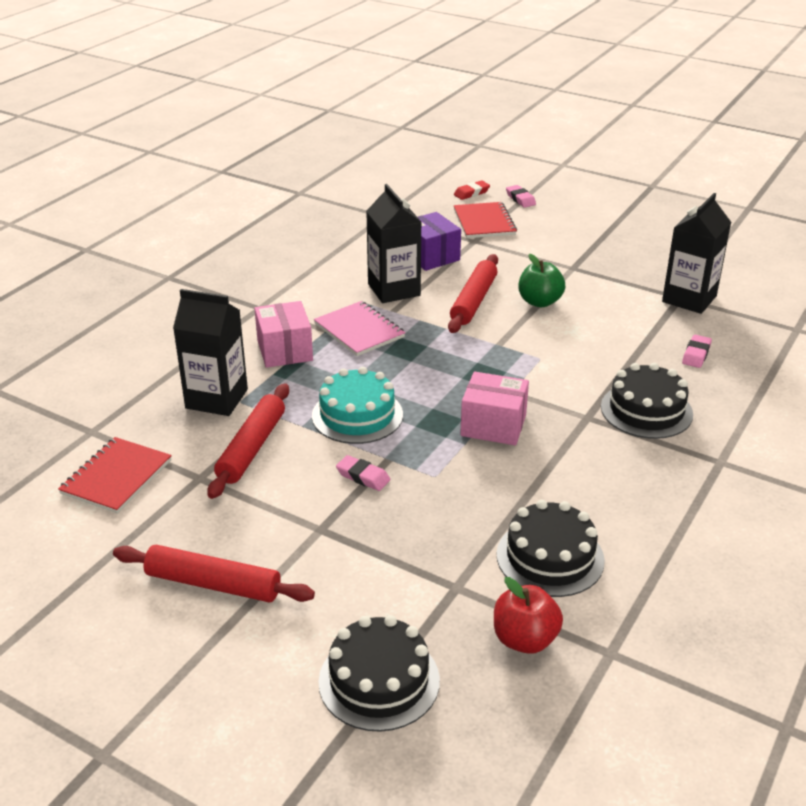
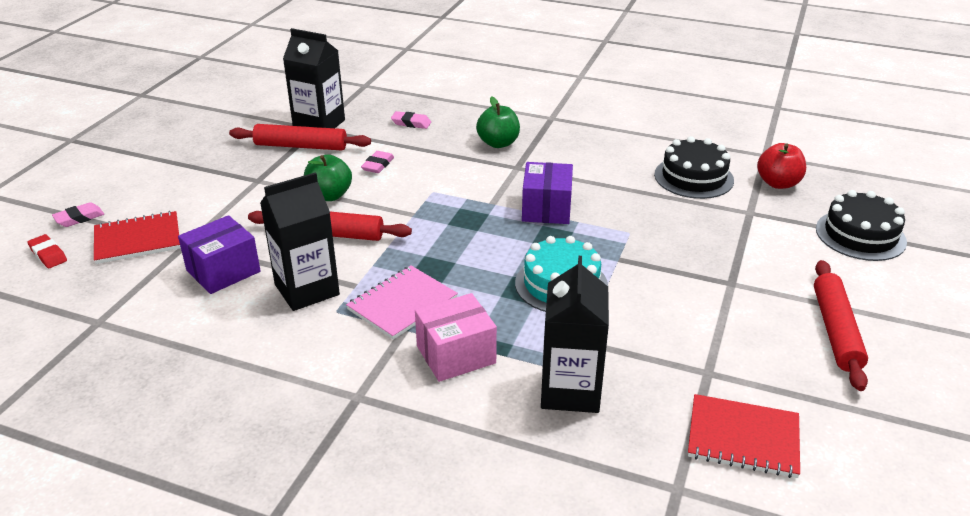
camera: 100 degrees left, 0 degrees up
(252, 448) = (644, 345): red rolling pin -> red rolling pin (301, 146)
(363, 476) = (651, 269): pink eraser -> pink eraser (378, 165)
(493, 425) = (546, 209): pink box -> purple box
(646, 410) = (498, 143): black cake -> green apple

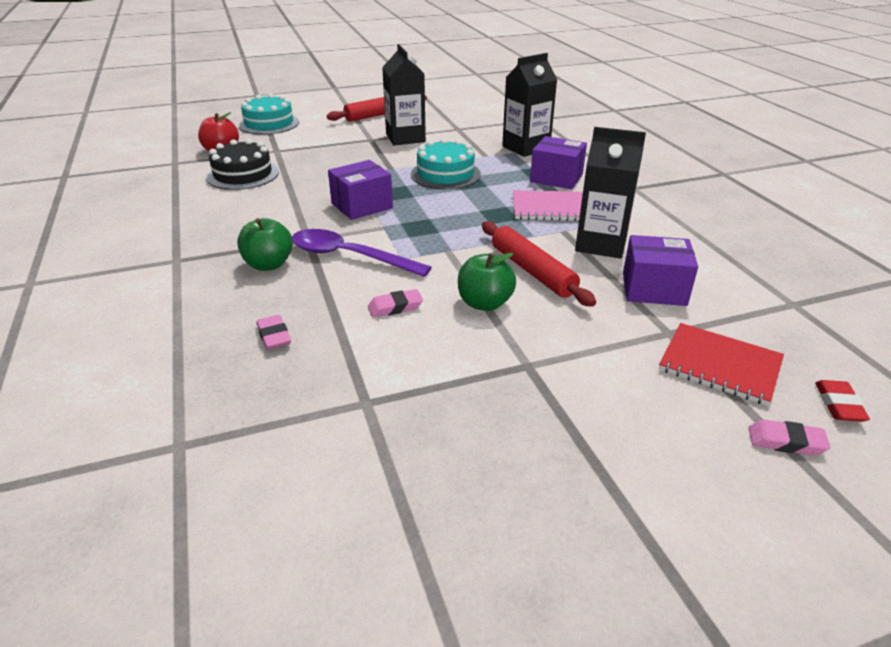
camera: 130 degrees left, 0 degrees up
(301, 146) = (423, 384): red rolling pin -> none
(319, 124) = (352, 407): black carton -> black carton (405, 138)
(456, 354) = (556, 178): pink box -> purple box
(465, 173) = (349, 256): none -> purple spoon
(743, 438) = (488, 116): red notebook -> none
(860, 235) = (269, 124): black cake -> turquoise cake

